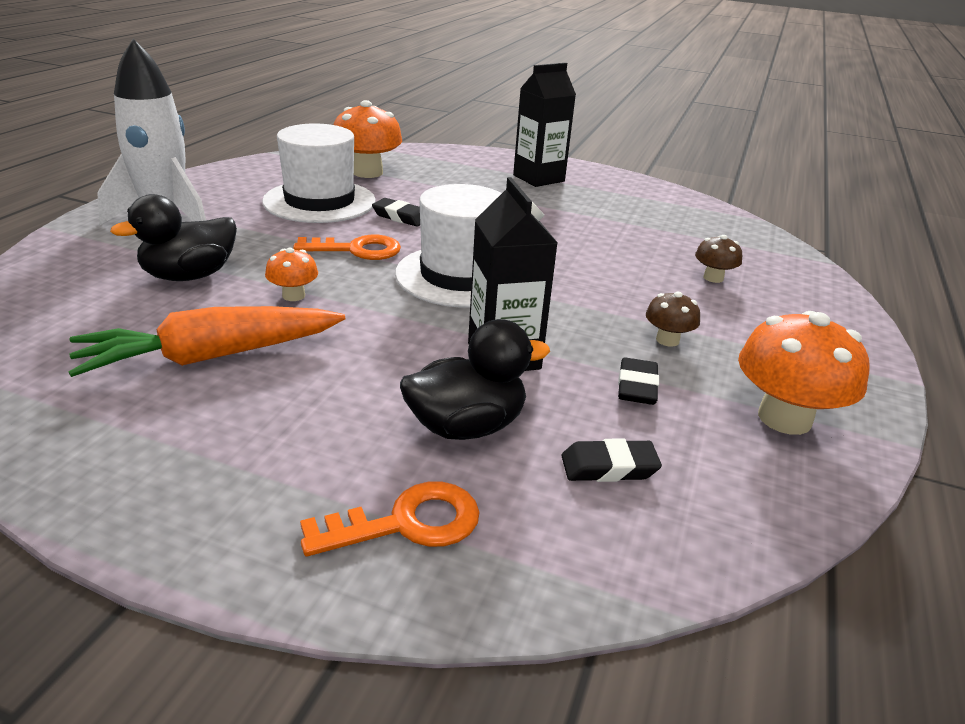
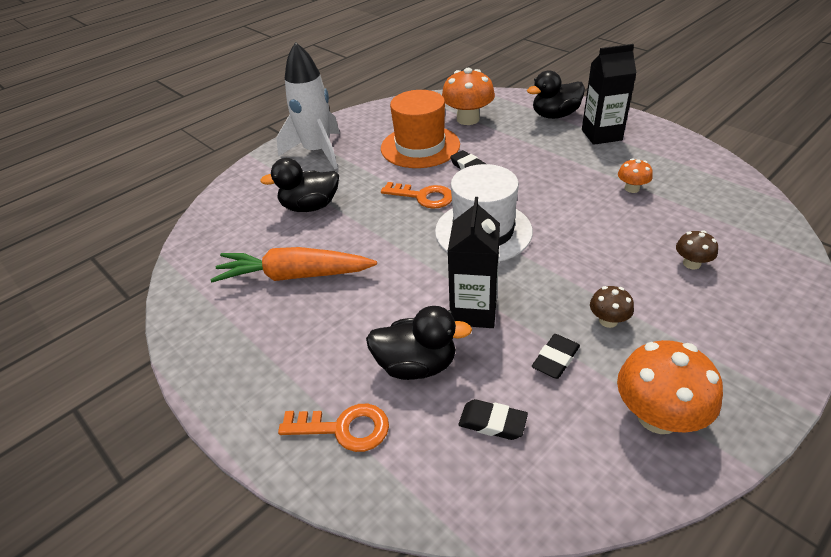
camera: 30 degrees right, 10 degrees up
(293, 295) = (363, 233): orange mushroom -> orange mushroom (632, 188)
(319, 201) = (420, 146): white hat -> orange hat
(473, 164) = (555, 115): none -> black duck

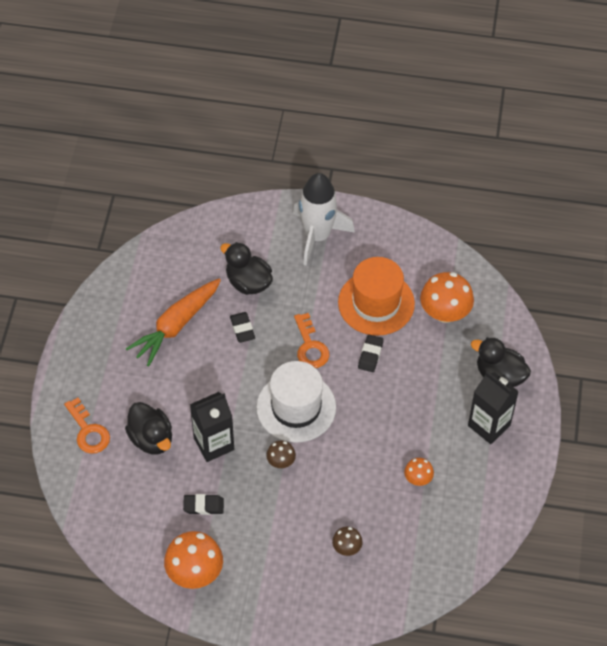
camera: 50 degrees right, 15 degrees up
(294, 275) = (176, 325): orange carrot -> orange carrot turned 105 degrees counterclockwise
(492, 422) = (138, 497): black eraser -> black eraser (242, 329)
(608, 320) = (255, 520): brown mushroom -> brown mushroom (281, 461)

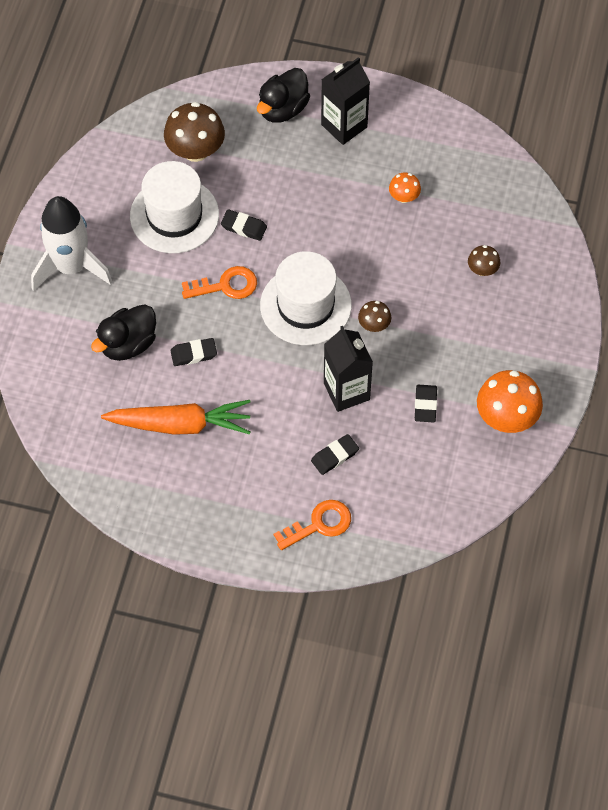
camera: 85 degrees left, 5 degrees up
(151, 439) = (335, 456): black duck -> black eraser
(176, 325) = (180, 424): orange carrot -> orange carrot turned 45 degrees counterclockwise
(376, 303) = (174, 215): orange hat -> white hat
(445, 312) = (195, 150): orange mushroom -> brown mushroom

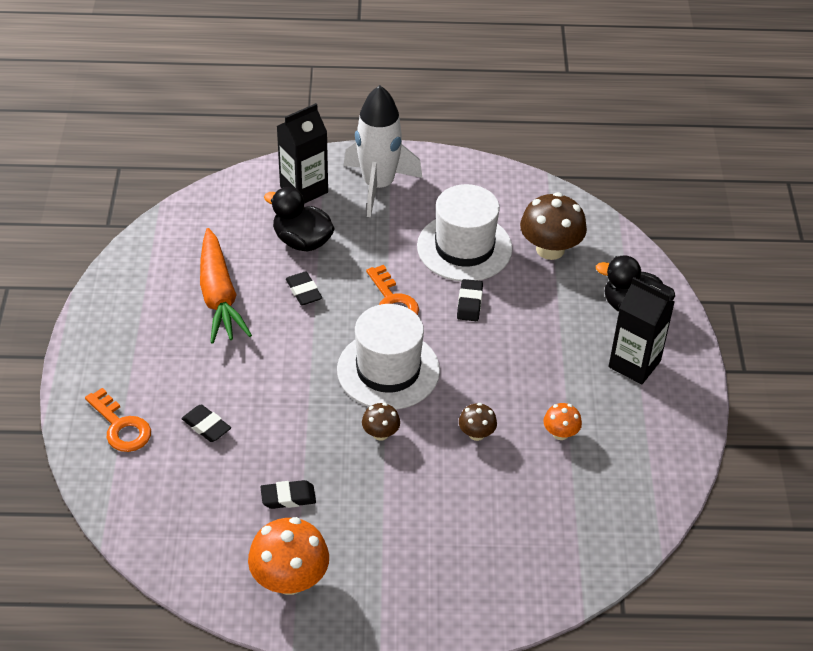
camera: 75 degrees right, 15 degrees down
(346, 391) = (289, 423): black carton -> black carton (304, 189)
(482, 269) = (487, 524): brown mushroom -> brown mushroom (476, 434)

